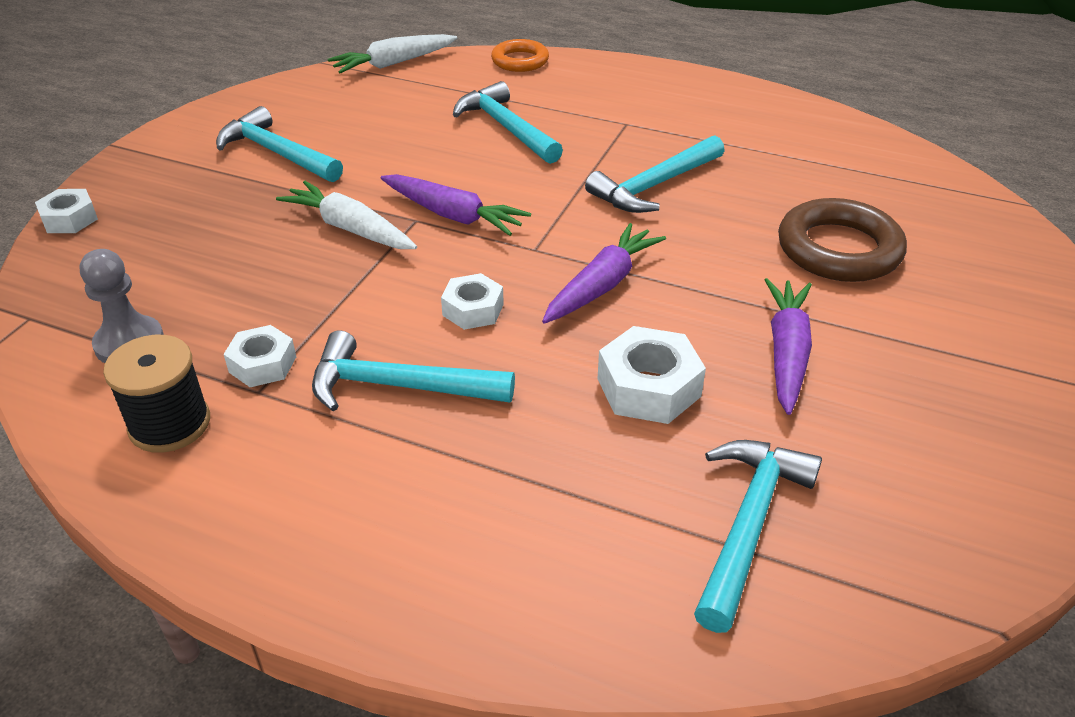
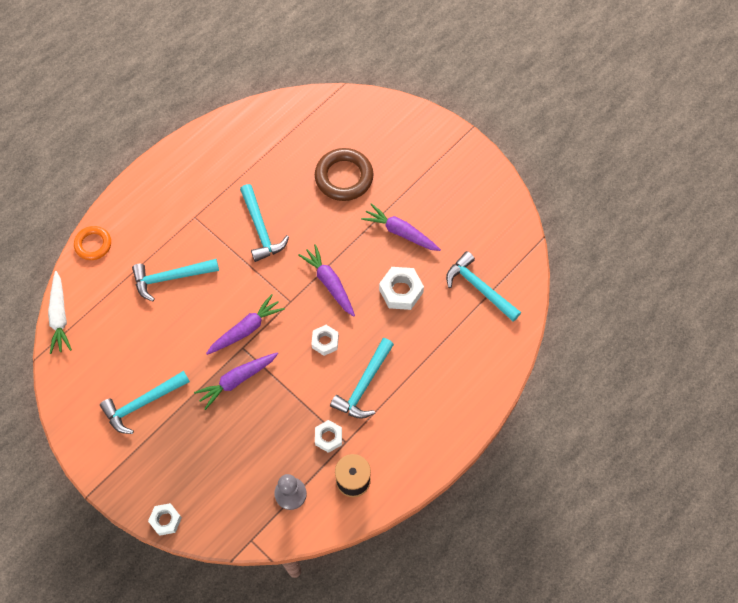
camera: 70 degrees left, 25 degrees up
(350, 229) = (237, 380): white carrot -> purple carrot

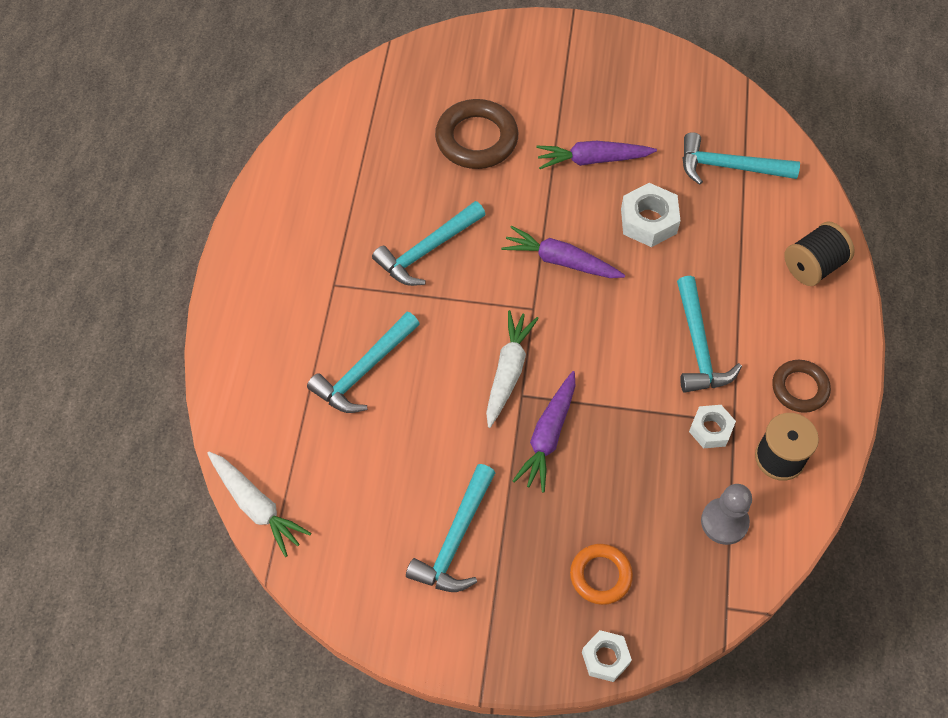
camera: 35 degrees left, 5 degrees down
(93, 244) = (228, 393): orange ring -> orange ring (600, 575)
(246, 329) = (508, 372): purple carrot -> white carrot
(261, 229) = (427, 250): turquoise hammer -> turquoise hammer turned 105 degrees clockwise
(325, 342) = (613, 327): white nut -> none
(400, 449) = (799, 388): none -> brown ring
(475, 382) = (813, 266): none -> black spool

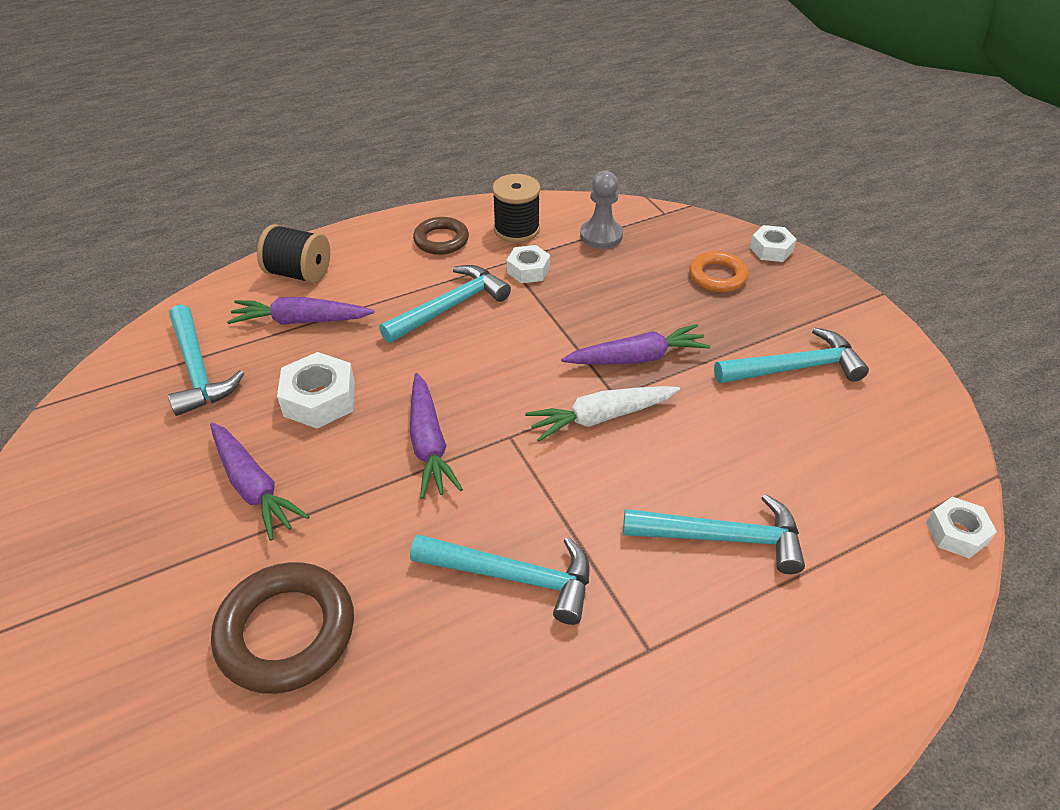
camera: 125 degrees left, 15 degrees down
(256, 506) = (956, 533): white carrot -> white nut
(746, 244) = (301, 321): none -> purple carrot

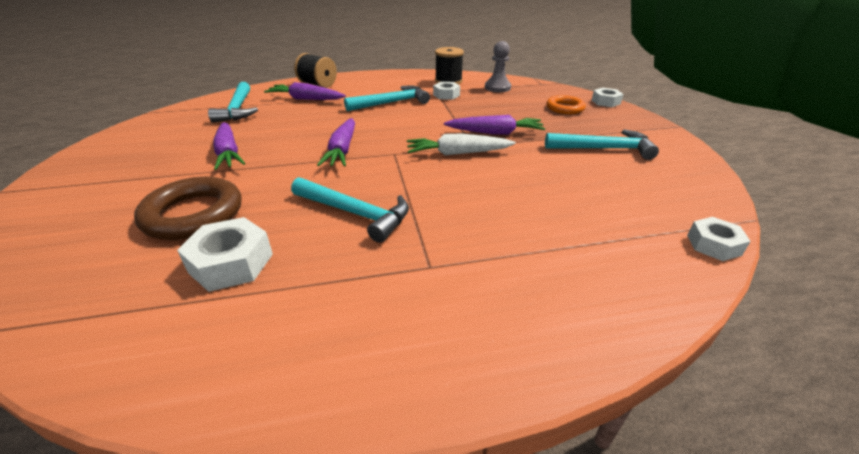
camera: 15 degrees right, 10 degrees down
(319, 399) = (293, 126): white nut -> white nut (231, 263)
(441, 240) = (403, 81): brown ring -> none
(722, 538) = (515, 218): turquoise hammer -> none

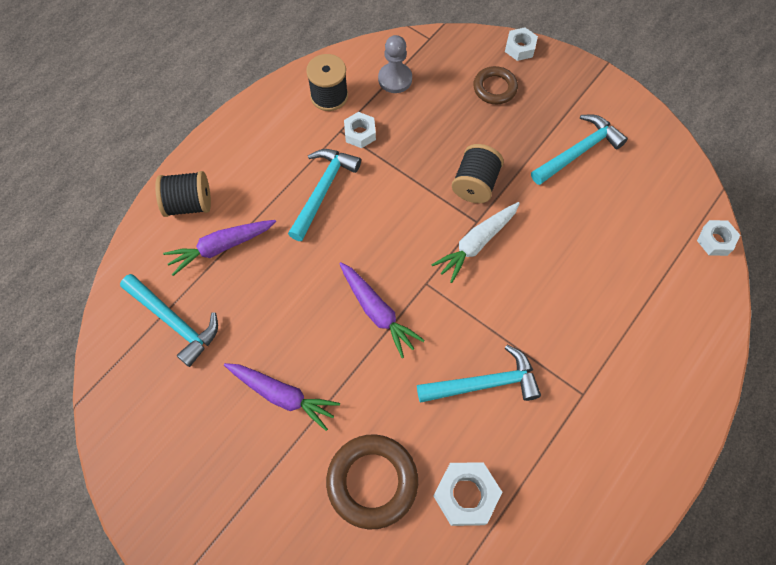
camera: 40 degrees left, 30 degrees up
(495, 133) = (475, 184): purple carrot -> black spool
(565, 108) = (495, 88): orange ring -> brown ring

